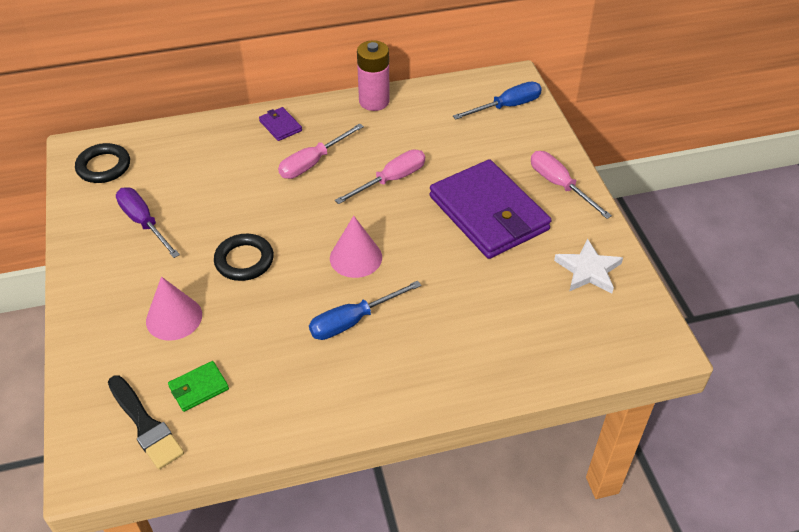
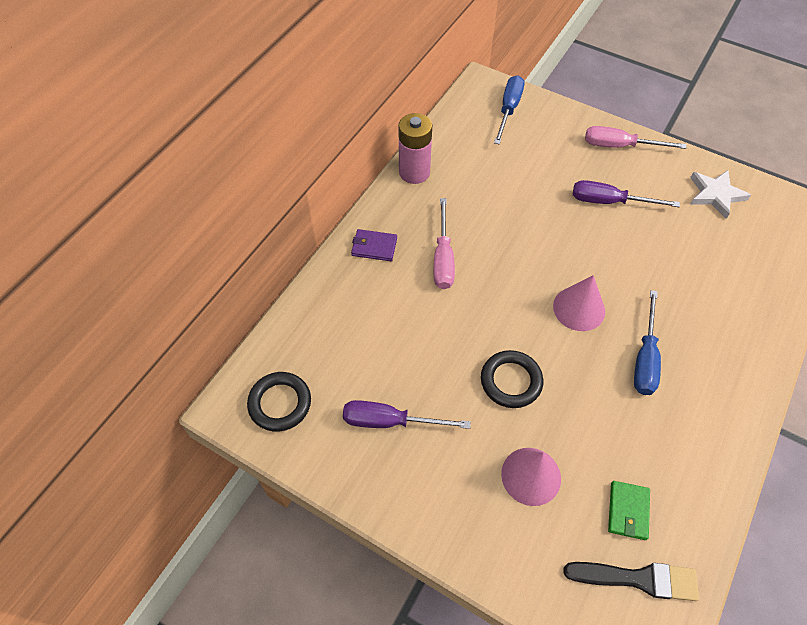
camera: 45 degrees left, 10 degrees up
(391, 180) = (516, 227): pink screwdriver -> none
(488, 213) = (609, 202): purple wallet -> purple screwdriver

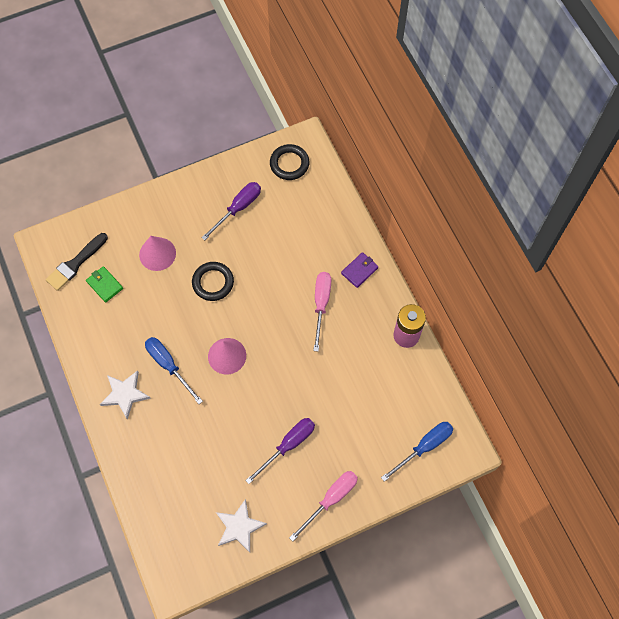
camera: 125 degrees right, 10 degrees up
(443, 258) = (321, 304): pink screwdriver -> pink screwdriver turned 60 degrees clockwise
(508, 109) = (424, 447): blue screwdriver -> blue screwdriver turned 90 degrees counterclockwise
(718, 379) = (125, 394): none -> white star

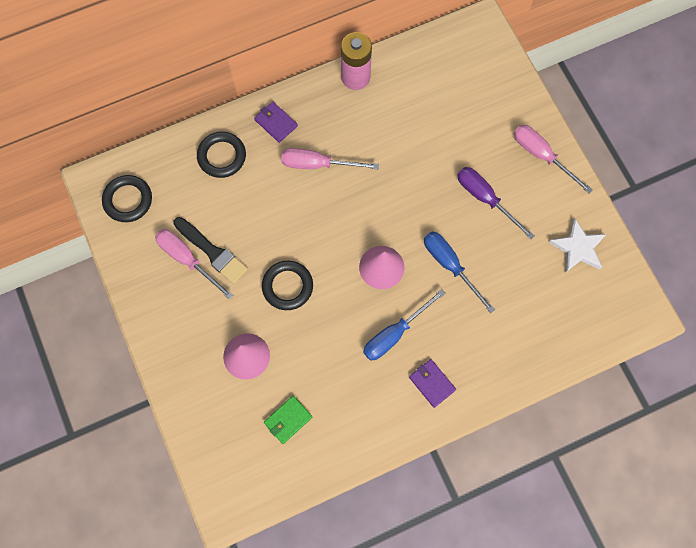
camera: 90 degrees left, 5 degrees up
(75, 263) = (257, 461): black brush -> black brush (212, 252)
(125, 394) = (432, 383): white star -> purple wallet
(238, 208) = (187, 259): purple screwdriver -> pink screwdriver
(328, 230) = (222, 156): none -> black ring
(424, 447) = (480, 64): blue screwdriver -> blue screwdriver (450, 265)

